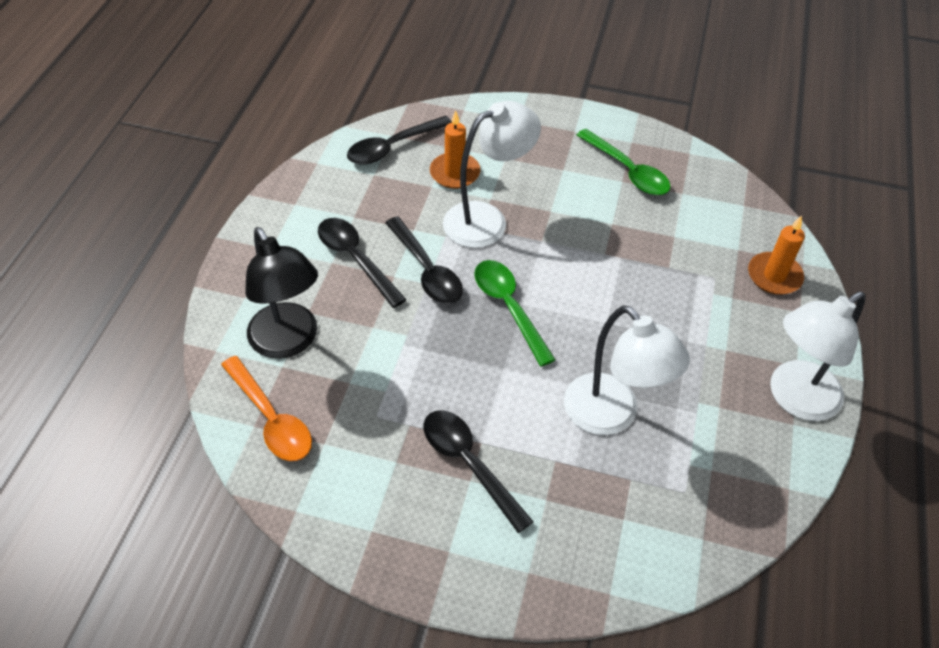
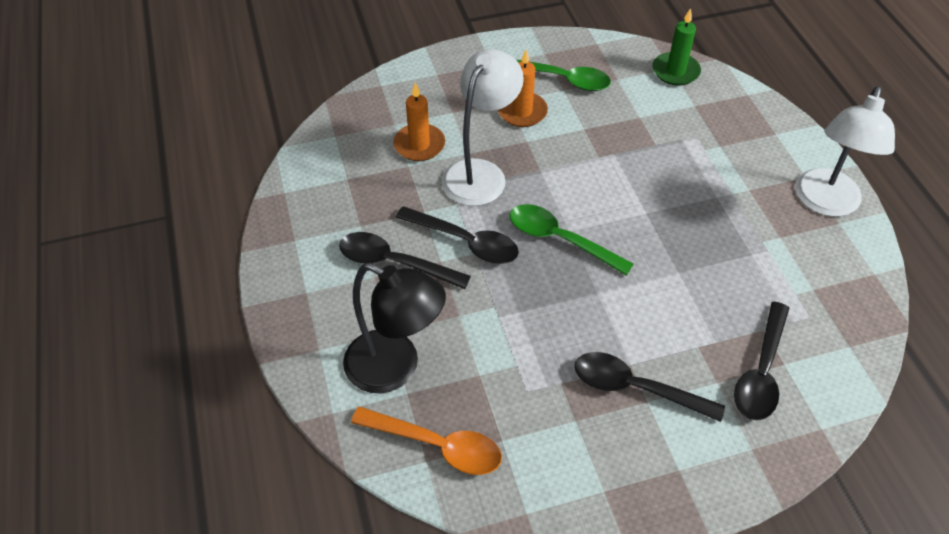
camera: 30 degrees left, 0 degrees up
(393, 147) = (344, 146): black spoon -> black spoon (761, 371)
(611, 416) = (710, 287): white lamp -> none
(746, 210) = (675, 71): none -> green candle
(774, 276) = (736, 114): orange candle -> orange candle (522, 112)

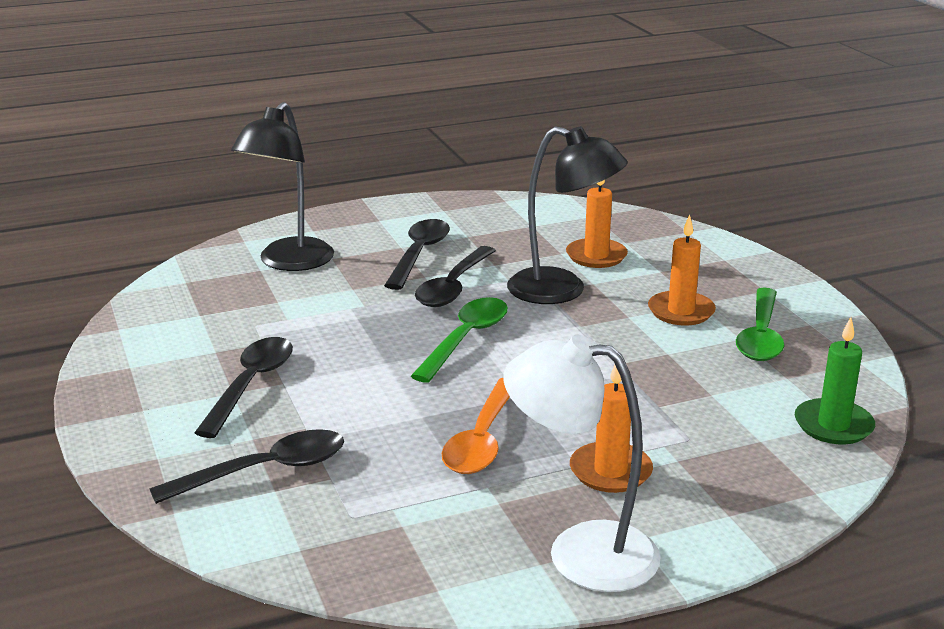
camera: 85 degrees right, 25 degrees down
(437, 445) = (200, 285): orange spoon -> orange spoon (482, 439)
(480, 173) = (562, 290): white lamp -> black lamp
(738, 178) = (610, 471): none -> orange candle
(761, 371) = (264, 471): black spoon -> black spoon turned 135 degrees clockwise

